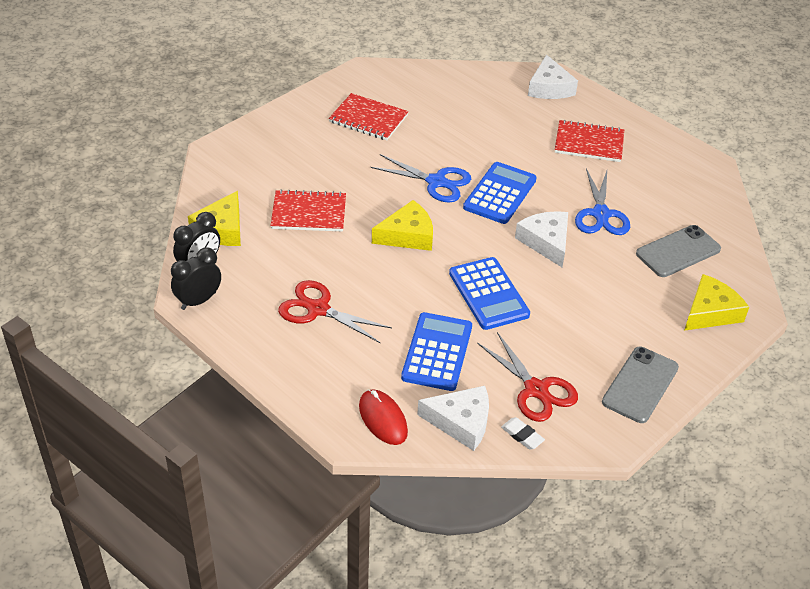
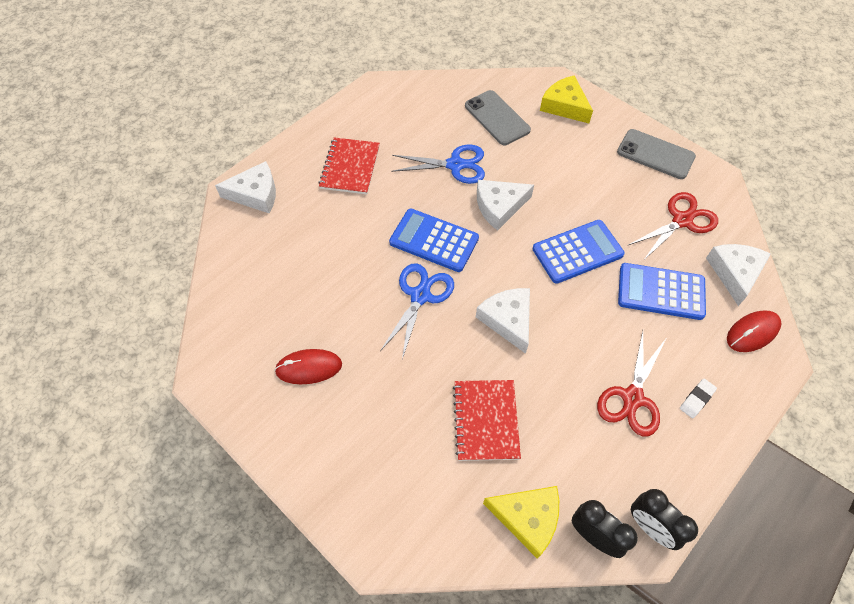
camera: 90 degrees left, 15 degrees up
(368, 119) = (309, 368): red notebook -> red mouse
(407, 235) = (508, 320): yellow cheese -> white cheese
(522, 435) = (733, 231): white eraser -> white eraser (696, 399)

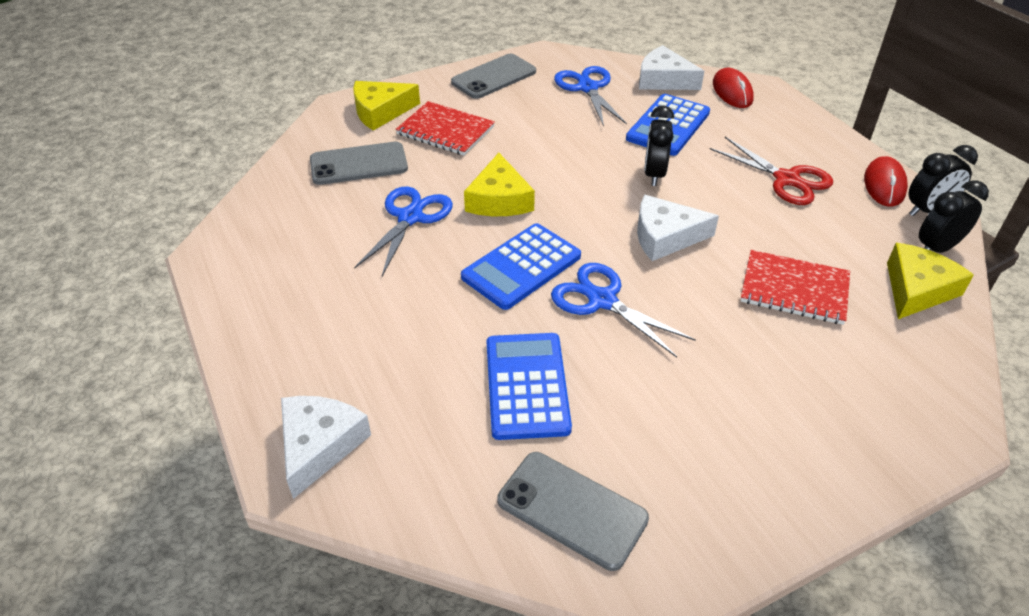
camera: 70 degrees left, 15 degrees down
(244, 322) = (571, 510): none -> grey phone
(309, 368) = (678, 443): red mouse -> red mouse (884, 185)
(350, 167) = (343, 318): red notebook -> red notebook (445, 131)
(499, 206) = (499, 199): white cheese -> yellow cheese
(577, 252) = (594, 162): blue calculator -> blue calculator (527, 386)
(583, 296) = (654, 174): none -> black clock
(682, 220) = (587, 88): red scissors -> blue scissors
(696, 399) = (796, 143): white eraser -> none

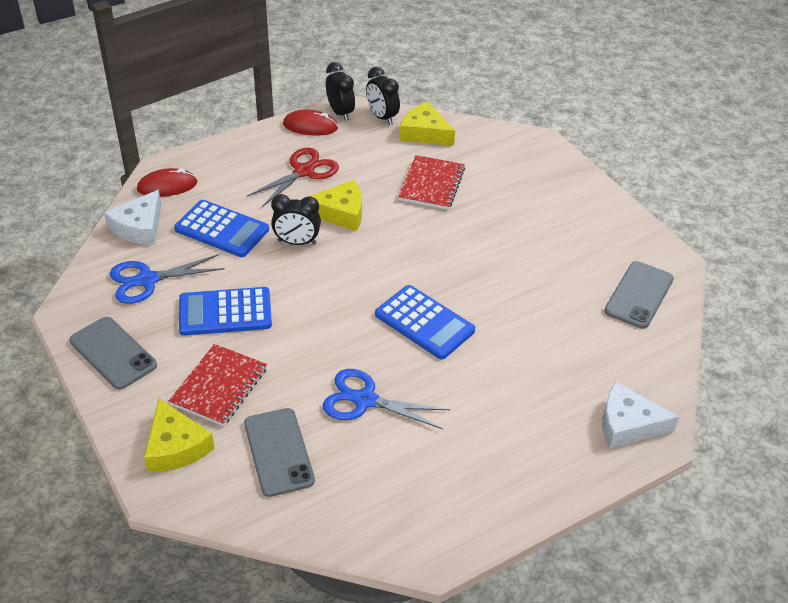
camera: 95 degrees left, 0 degrees up
(499, 199) = (335, 340): yellow cheese -> yellow cheese (340, 213)
(527, 386) = (548, 317): blue calculator -> blue calculator (225, 312)
(602, 300) = (457, 277): blue scissors -> none
(665, 236) = (379, 241): white cheese -> none

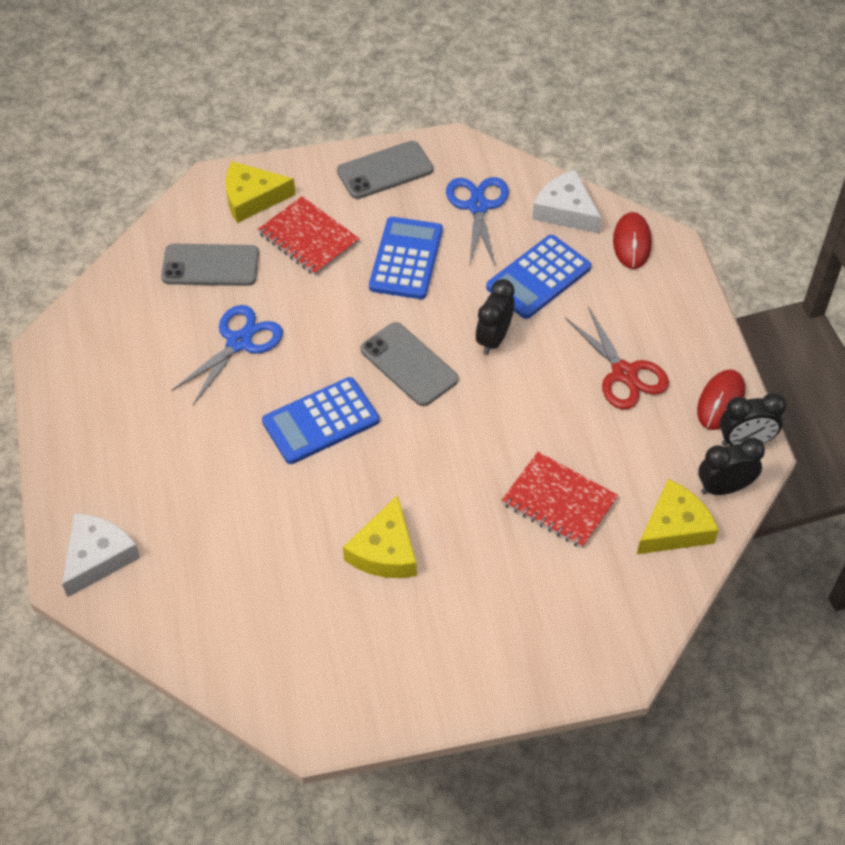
camera: 110 degrees right, 10 degrees up
(340, 213) = (532, 391): yellow cheese -> yellow cheese (385, 551)
(639, 295) = (272, 657): grey phone -> grey phone (408, 364)

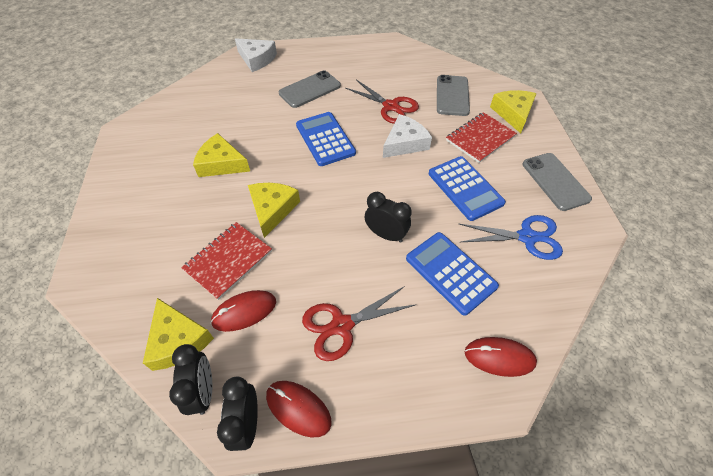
camera: 95 degrees right, 0 degrees up
(239, 342) = (391, 106): blue scissors -> red scissors
(406, 259) = (465, 188): blue calculator -> blue calculator turned 45 degrees clockwise
(408, 364) = (366, 183): grey phone -> grey phone (310, 89)
(468, 467) = (272, 209): none -> yellow cheese
(565, 210) = (533, 303): white cheese -> white cheese (405, 143)
(626, 469) = (244, 311): none -> red mouse

